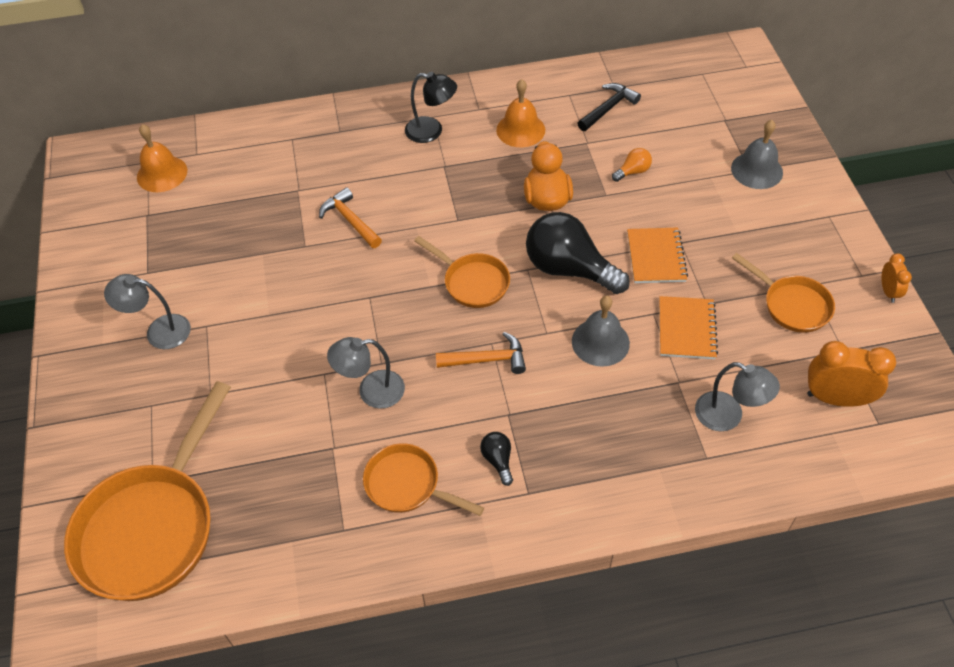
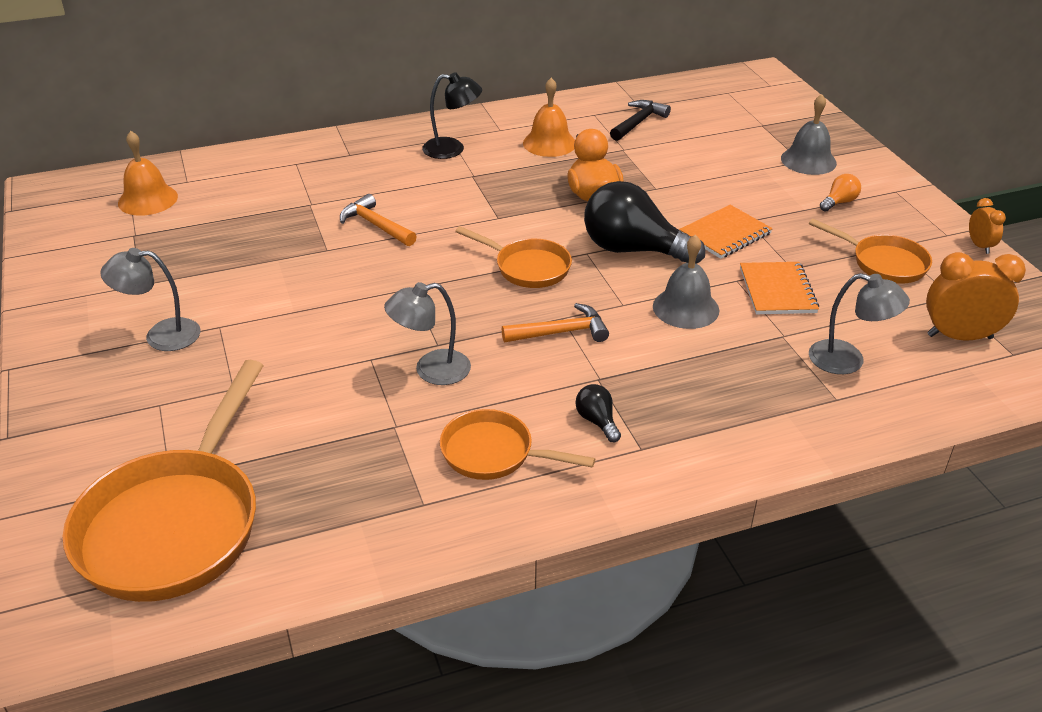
camera: 10 degrees left, 15 degrees down
(633, 171) = (679, 169): orange light bulb -> orange light bulb (839, 202)
(656, 257) = (725, 234): orange notebook -> orange notebook turned 60 degrees clockwise

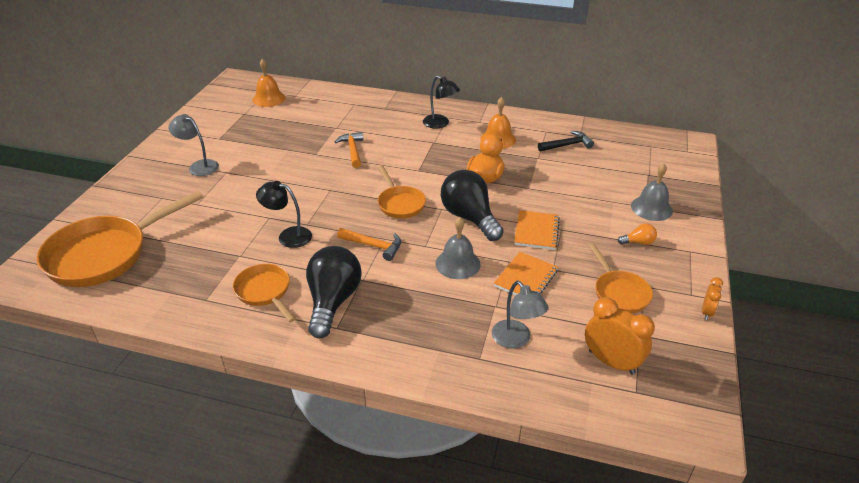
camera: 35 degrees right, 0 degrees up
(431, 370) = (288, 236): grey lamp -> black lamp
(597, 421) = (333, 301): black light bulb -> black light bulb, size x2.30
(725, 234) = (536, 231): orange notebook -> orange notebook turned 75 degrees counterclockwise

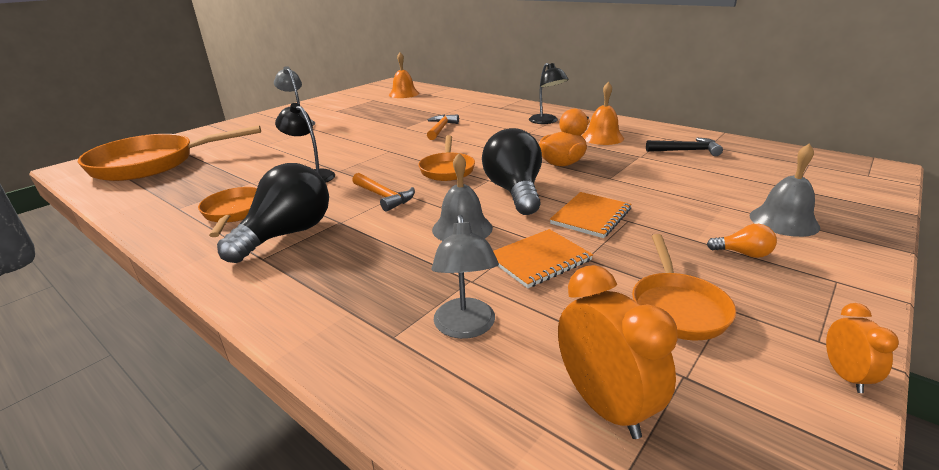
camera: 25 degrees right, 10 degrees down
(707, 312) = (845, 375): orange clock -> orange clock turned 45 degrees counterclockwise

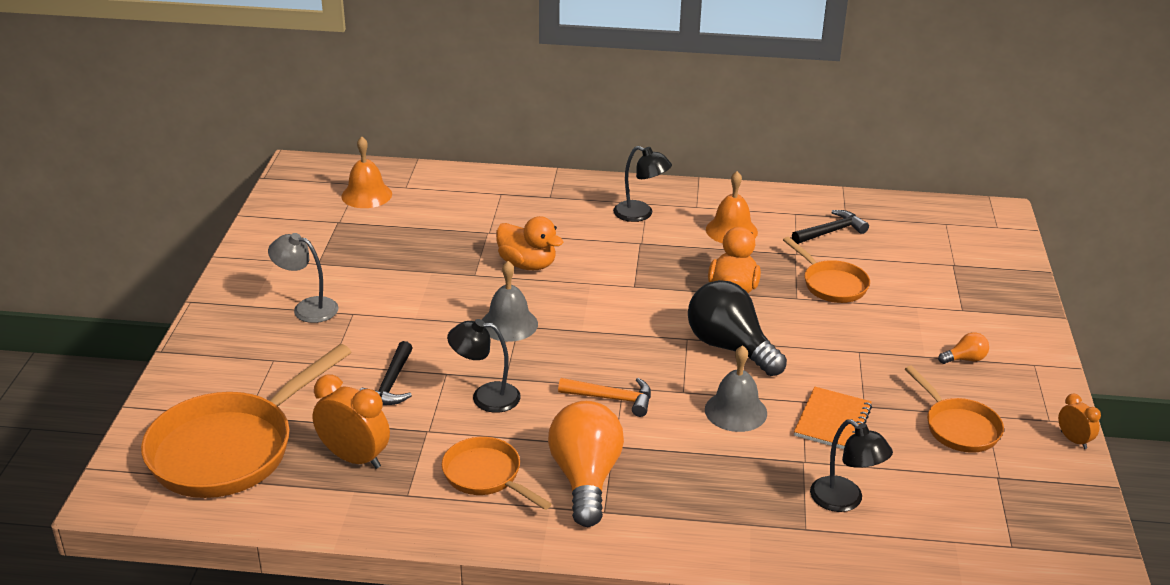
camera: 35 degrees left, 5 degrees up
(274, 158) = (390, 384): none -> black hammer
(287, 234) = (585, 478): black light bulb -> orange light bulb
(441, 129) = (527, 264): orange hammer -> orange duck
(447, 169) = (626, 336): orange pan -> orange pan (831, 284)
(465, 328) = (845, 501): grey lamp -> black lamp
(591, 216) = (827, 357): orange notebook -> none
(604, 405) = (972, 514): orange clock -> orange clock (354, 458)
(783, 221) = (970, 311): grey bell -> grey bell (509, 324)

